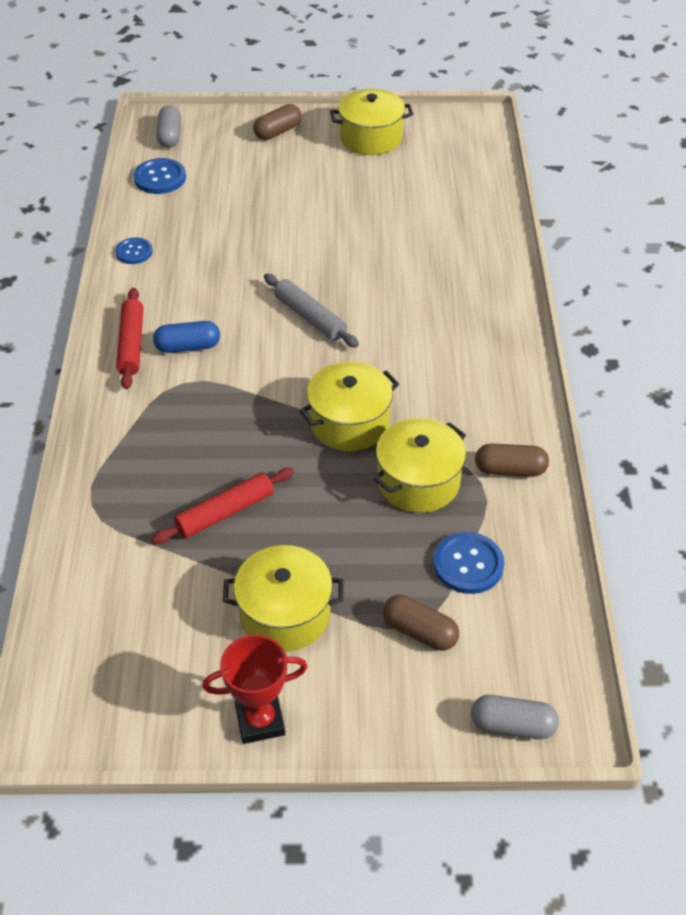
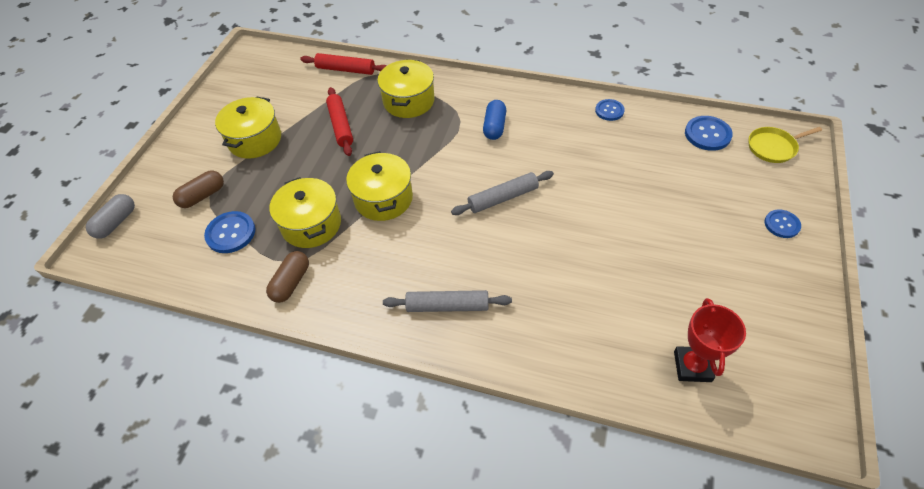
camera: 110 degrees right, 5 degrees up
(131, 344) = (507, 100): red rolling pin -> red rolling pin (346, 69)
(170, 136) = (773, 147): grey capsule -> yellow pan
(260, 721) = (200, 120): red trophy -> red trophy (692, 366)
(278, 132) = (782, 224): brown capsule -> blue button
(371, 138) = (770, 301): yellow pot -> yellow pot (409, 101)
(475, 331) = (447, 306): none -> grey rolling pin

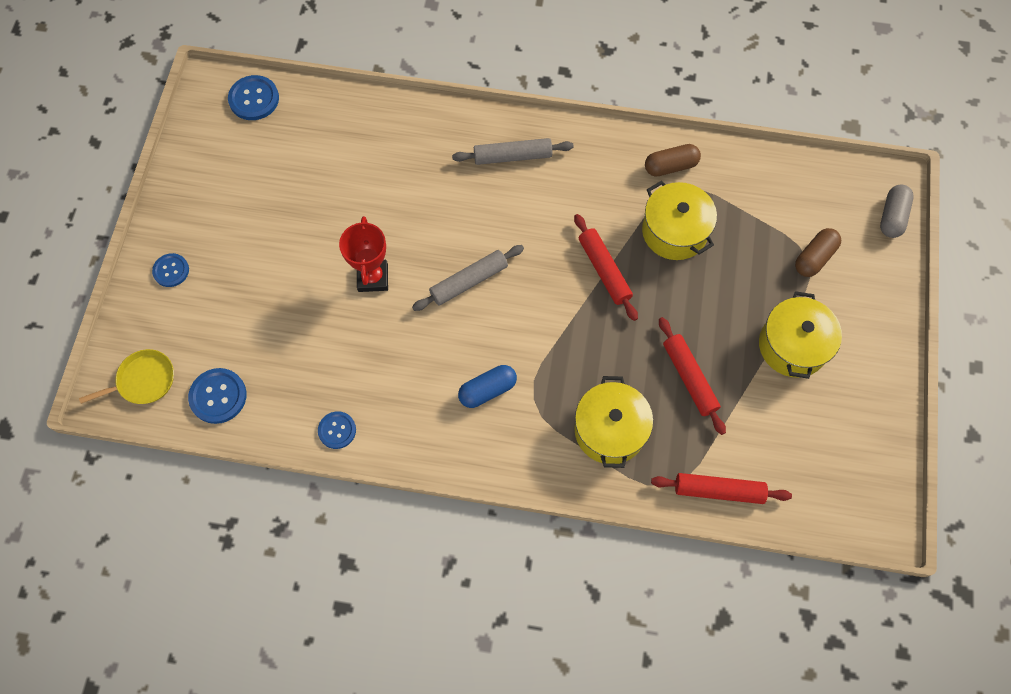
camera: 170 degrees right, 15 degrees up
(231, 233) = (758, 214): blue button -> blue button (254, 99)
(291, 282) = (670, 166): brown capsule -> brown capsule turned 60 degrees clockwise
(383, 198) = (604, 270): yellow pot -> red rolling pin
(494, 127) = (487, 390): blue capsule -> blue capsule turned 60 degrees clockwise
(692, 366) = (295, 122): red trophy -> red trophy (373, 278)

